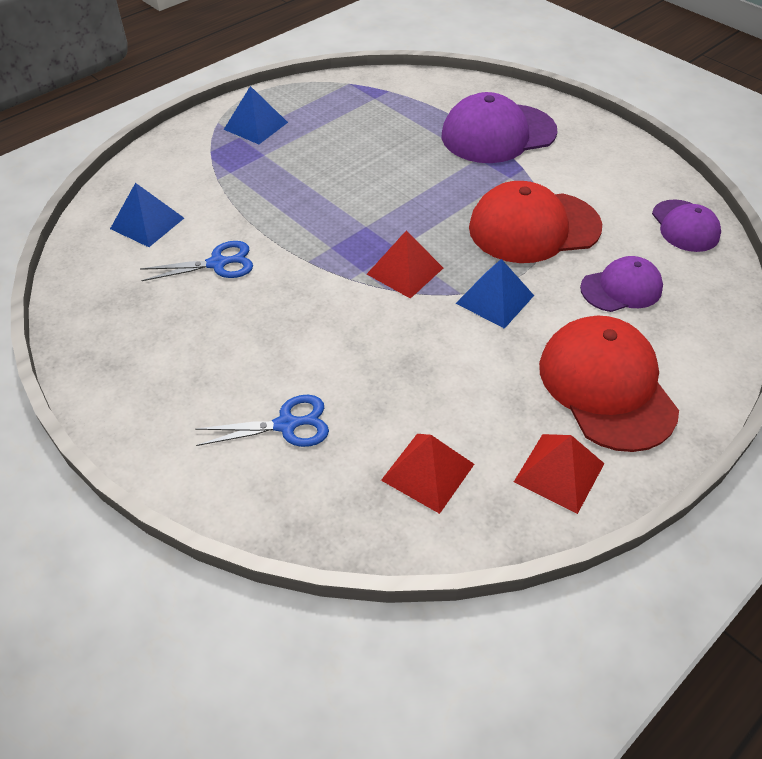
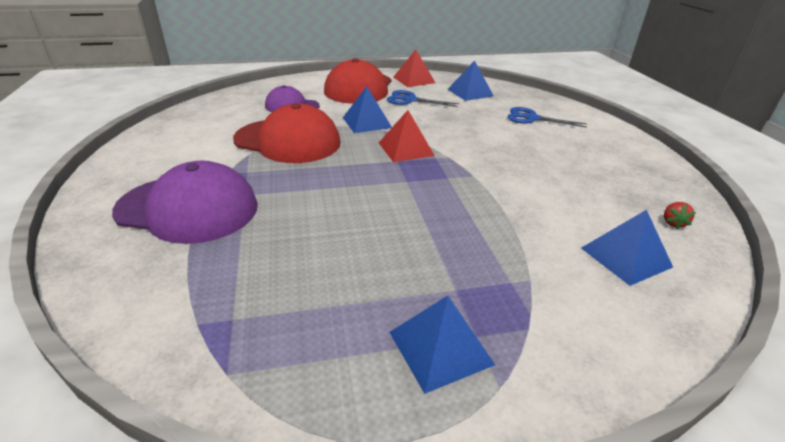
camera: 150 degrees left, 15 degrees down
(99, 278) = (673, 223): none -> red strawberry
(217, 263) = (552, 198): blue scissors -> blue scissors (410, 100)
(427, 472) = (470, 92): red pyramid -> blue pyramid
(685, 226) = (202, 113): purple cap -> none

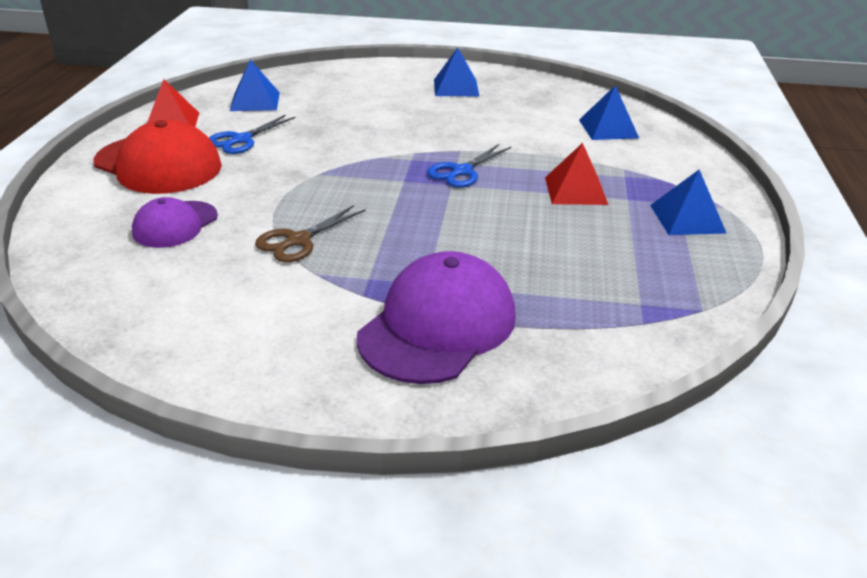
camera: 70 degrees left, 0 degrees up
(288, 141) = (298, 241): red cap -> brown scissors
(367, 122) = (286, 179): blue pyramid -> blue pyramid (456, 87)
(406, 149) = (379, 170): red pyramid -> red pyramid (575, 190)
(531, 118) = (357, 91): blue scissors -> blue scissors (462, 171)
(673, 223) = (573, 99): red strawberry -> none

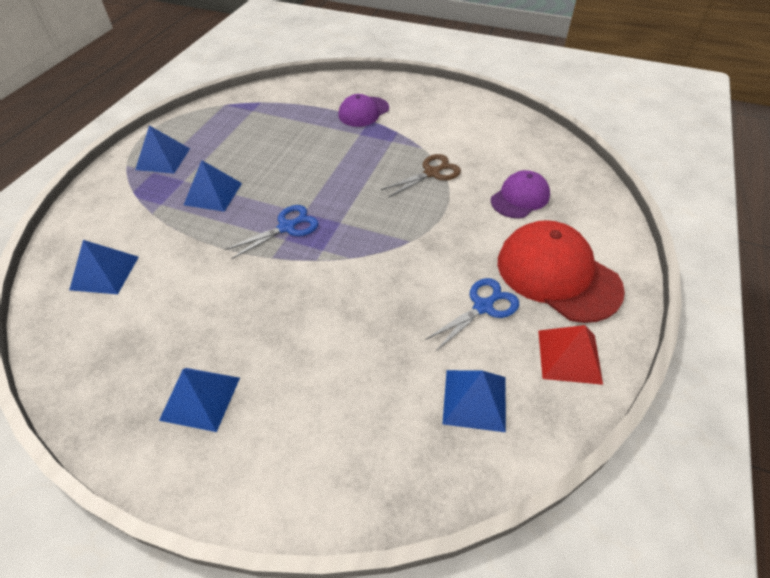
camera: 165 degrees left, 15 degrees up
(438, 326) = (363, 112): purple cap -> purple cap, size x0.58
(575, 190) = (213, 194): red pyramid -> blue pyramid

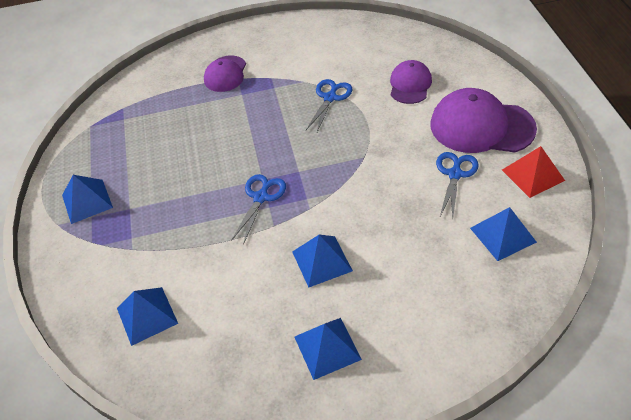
camera: 30 degrees left, 0 degrees up
(213, 194) = (169, 205): blue pyramid -> blue pyramid (322, 261)
(432, 173) = (330, 98): brown scissors -> blue scissors
(557, 274) = (481, 126): red cap -> purple cap

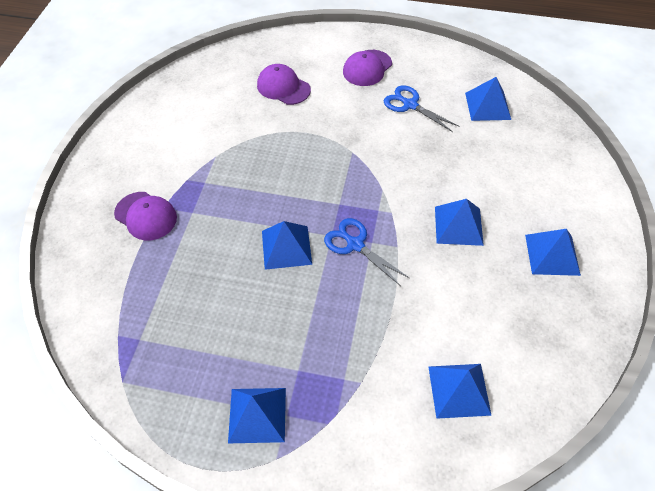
camera: 70 degrees left, 5 degrees up
(236, 157) = (286, 247): none -> blue pyramid
(330, 98) = (256, 146): blue scissors -> none
(481, 126) = (367, 68): purple cap -> purple cap, size x0.58
(532, 175) = (437, 65): red pyramid -> none

